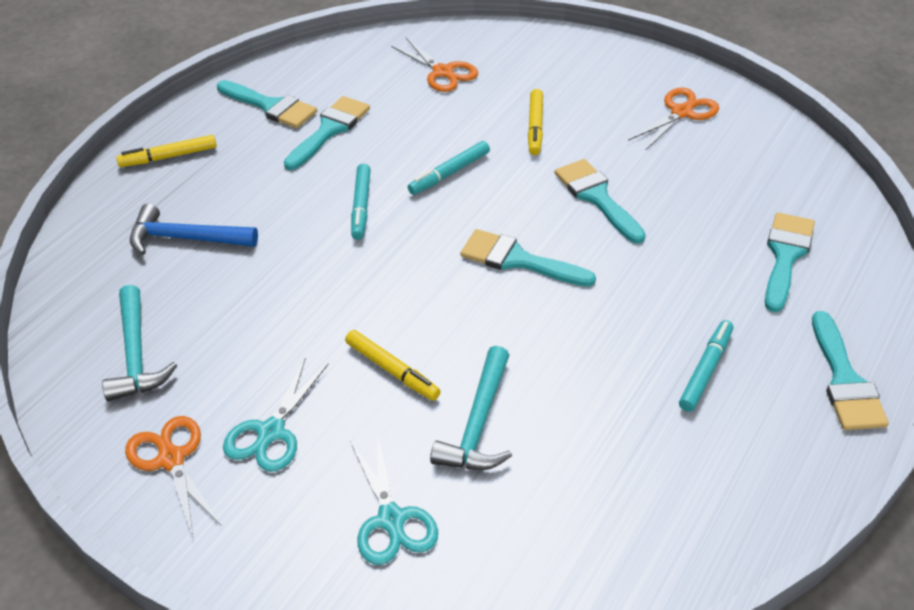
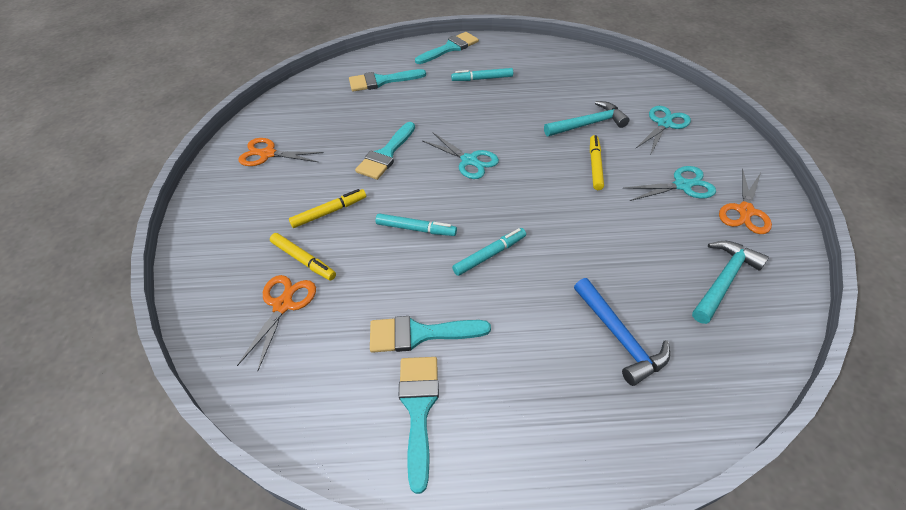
camera: 125 degrees left, 5 degrees up
(169, 157) = (554, 439): yellow marker -> yellow marker (303, 260)
(518, 260) = (469, 160): turquoise brush -> turquoise scissors

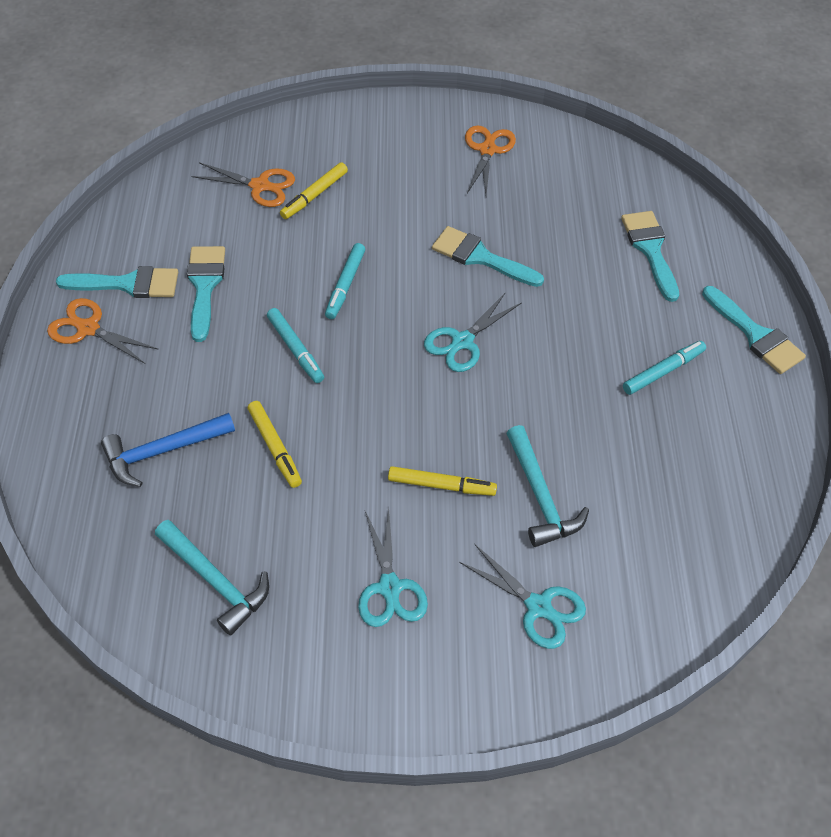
camera: 90 degrees right, 5 degrees up
(329, 212) = (382, 210): yellow marker -> yellow marker (275, 447)
(482, 79) = (663, 371): turquoise marker -> turquoise marker turned 60 degrees clockwise
(745, 211) = (328, 654): orange scissors -> orange scissors (88, 329)

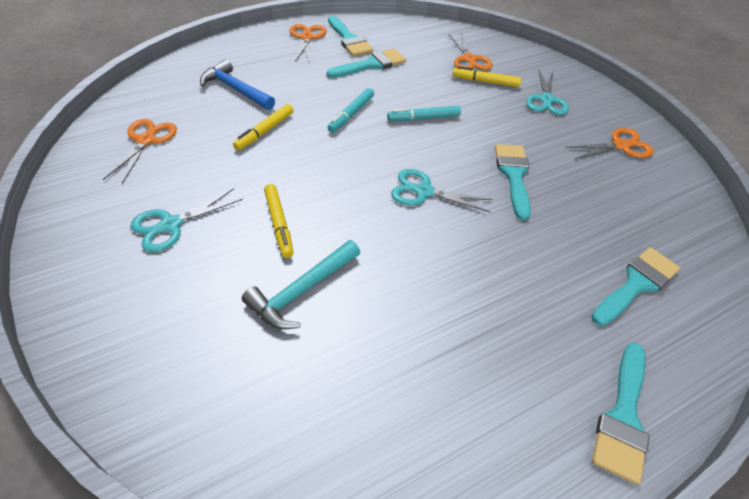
camera: 60 degrees right, 5 degrees down
(216, 581) = (146, 140): turquoise hammer -> orange scissors
(538, 606) = (185, 327): turquoise scissors -> turquoise scissors (546, 100)
(663, 371) = (504, 342): turquoise marker -> none

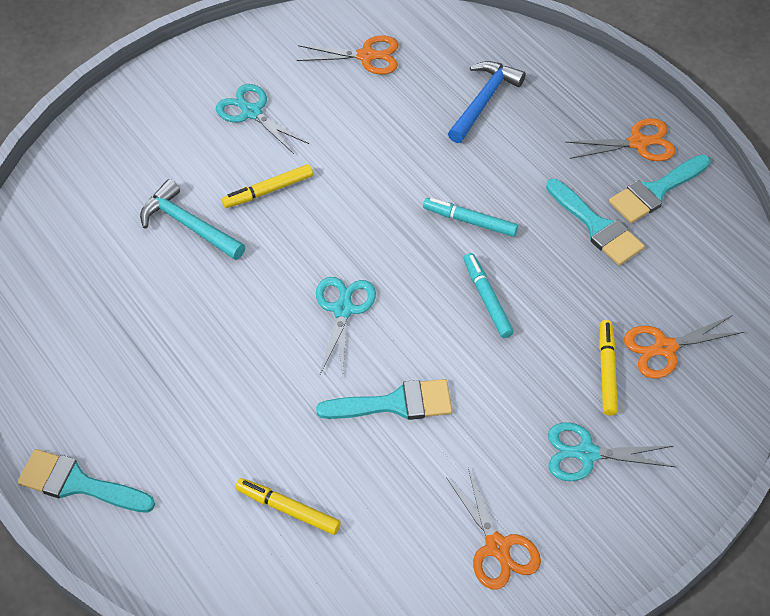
camera: 85 degrees right, 5 degrees up
(265, 131) = (411, 147): yellow marker -> yellow marker (288, 509)
(636, 284) = (236, 523): turquoise brush -> none

